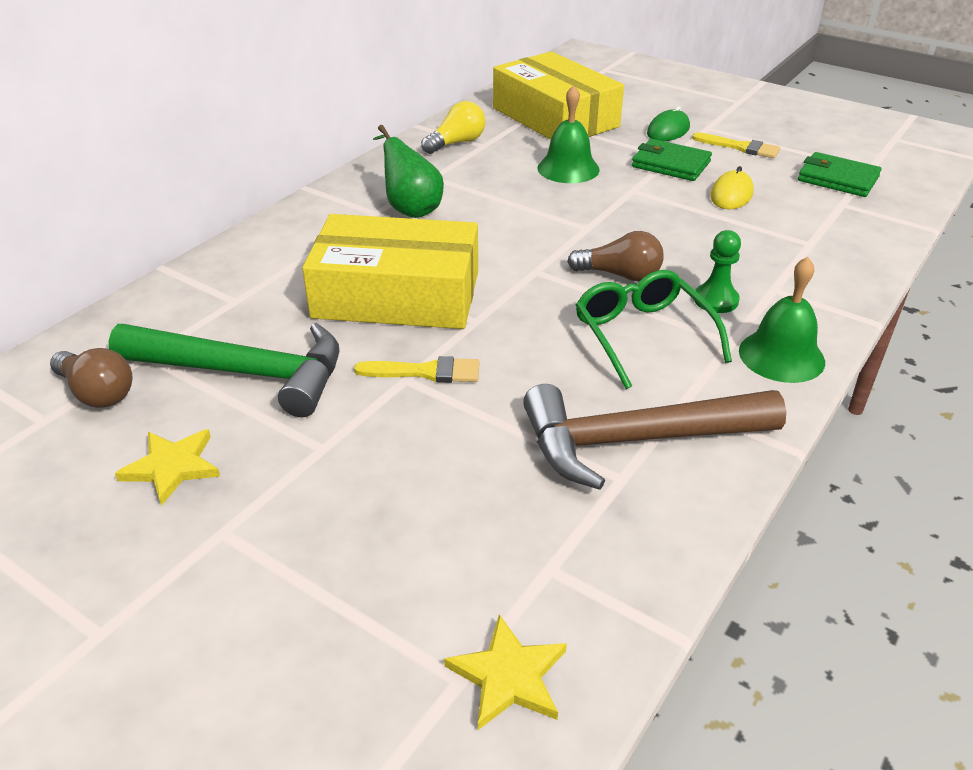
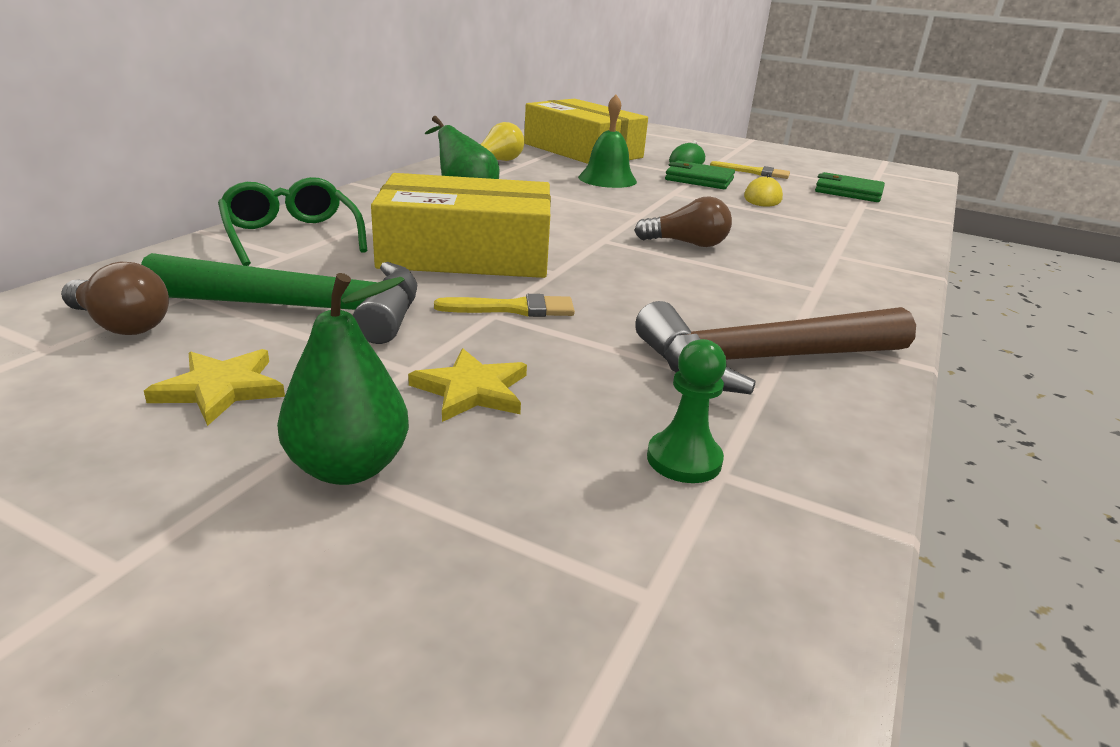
camera: 10 degrees left, 10 degrees down
(261, 551) = (349, 467): none -> green pear
(509, 676) = (716, 589): yellow star -> yellow star (472, 390)
(643, 336) = (730, 284): green glasses -> green glasses (292, 236)
(716, 300) = (786, 261): green pawn -> green pawn (684, 459)
(781, 356) = (871, 298): green bell -> none

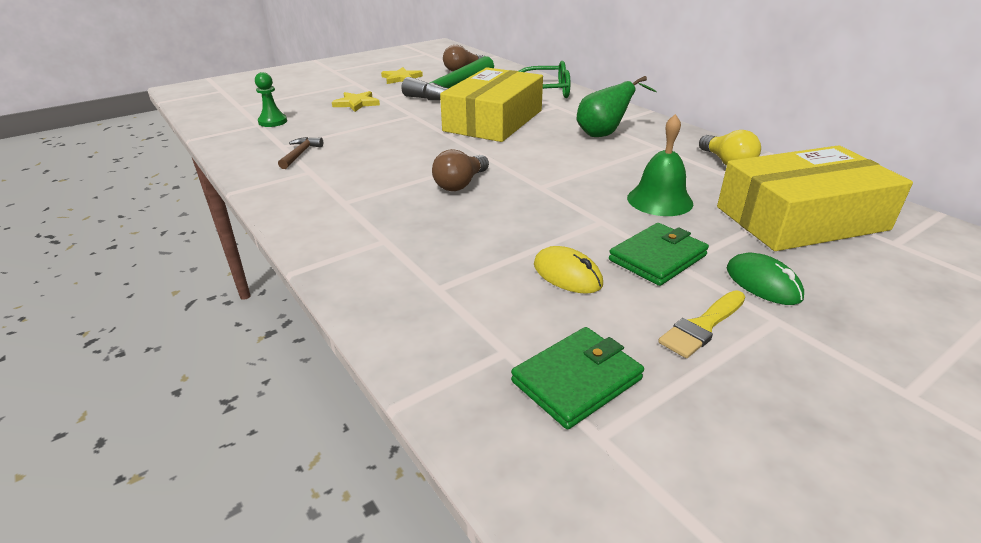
camera: 120 degrees right, 5 degrees up
(349, 467) = (338, 87): green pear -> none
(513, 309) = (413, 119): yellow brush -> none
(763, 360) = (300, 154): brown hammer -> brown hammer, size x0.42

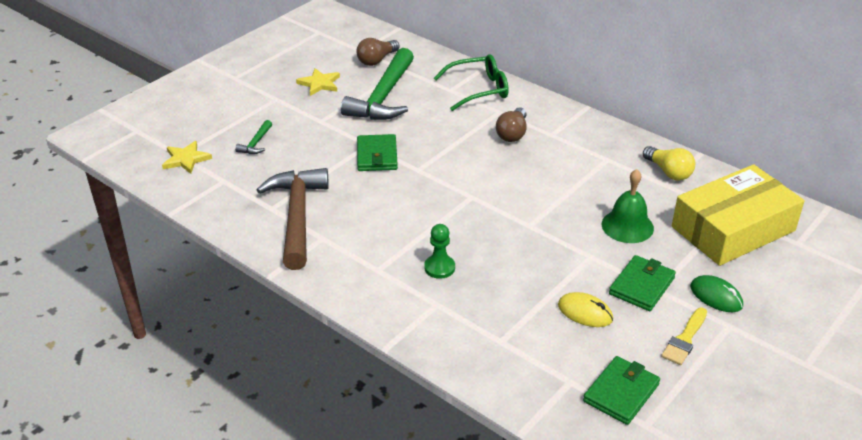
camera: 15 degrees left, 5 degrees up
(272, 122) = (234, 174): green pawn -> green pawn (439, 268)
(300, 154) = (297, 217): brown hammer -> brown hammer, size x2.37
(312, 105) = (256, 143): none -> green hammer
(356, 103) = (300, 134): yellow star -> yellow star (186, 159)
(415, 122) = (377, 156): none -> green wallet
(460, 184) = (463, 232): brown light bulb -> brown light bulb (512, 134)
(493, 120) = (449, 142): yellow box -> none
(604, 134) = (557, 148): green pear -> none

